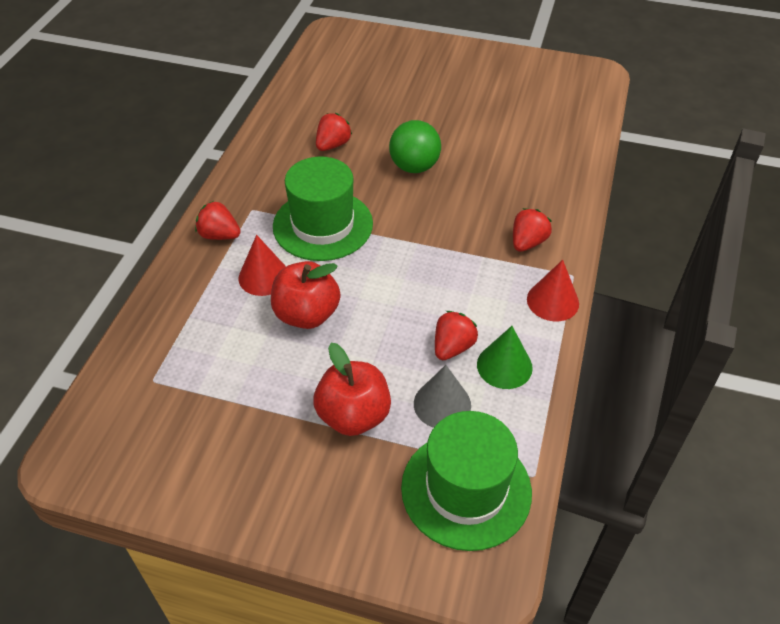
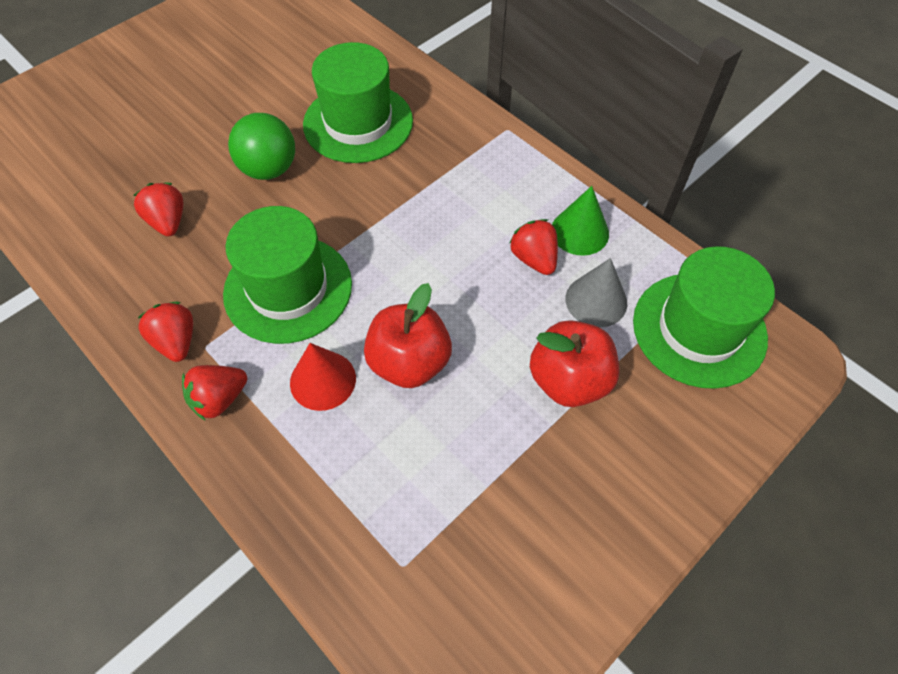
camera: 60 degrees left, 10 degrees up
(497, 189) = (358, 123): none -> green hat
(527, 242) = (445, 138): red strawberry -> red strawberry (176, 341)
(552, 301) = (527, 159): red cone -> none

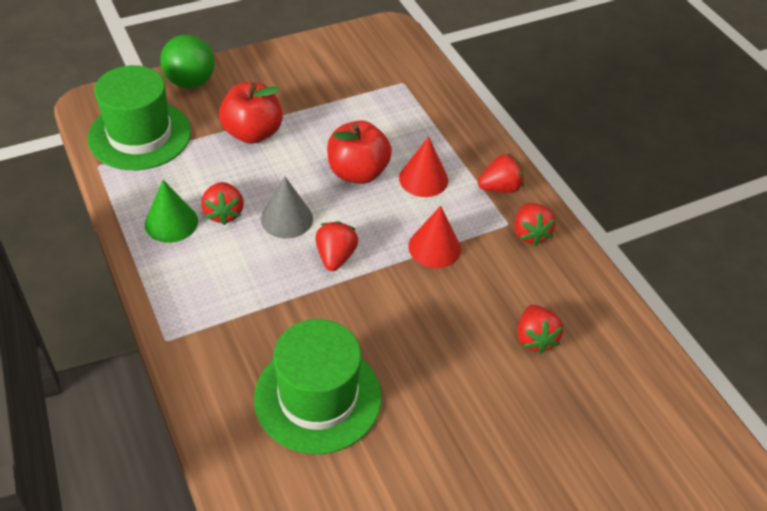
camera: 165 degrees left, 10 degrees down
(269, 169) = (428, 367): green ball -> green ball (190, 82)
(288, 289) = (434, 247): green hat -> red cone
(392, 246) = (335, 257): none -> red strawberry
(596, 300) = (197, 172): grey cone -> grey cone (287, 218)

